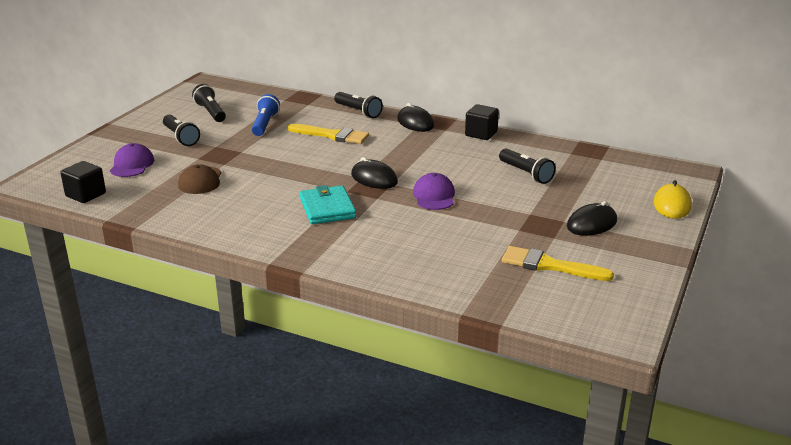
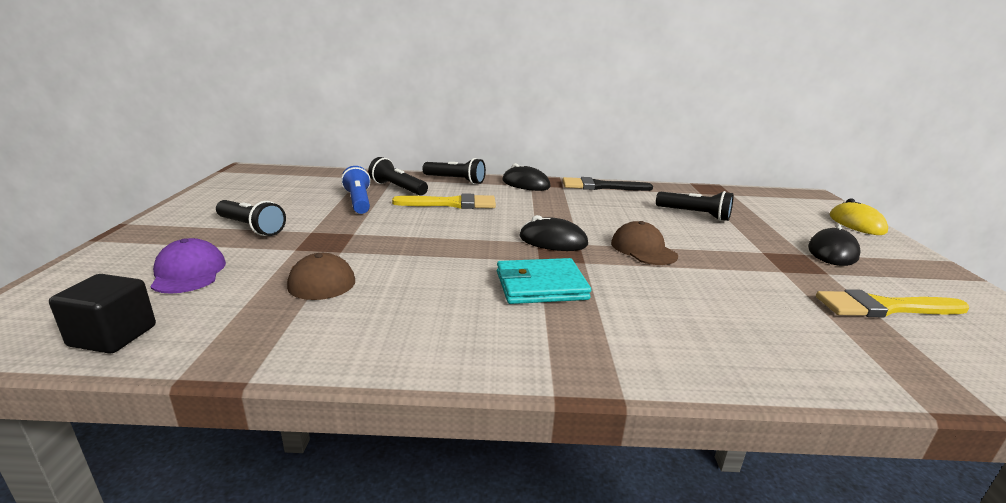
camera: 25 degrees left, 5 degrees down
(210, 112) = (276, 197): black flashlight -> black flashlight (397, 188)
(327, 208) = (541, 285): turquoise wallet -> turquoise wallet turned 60 degrees counterclockwise
(434, 196) = (643, 249): purple cap -> brown cap
(481, 134) = (600, 186): black cube -> black brush

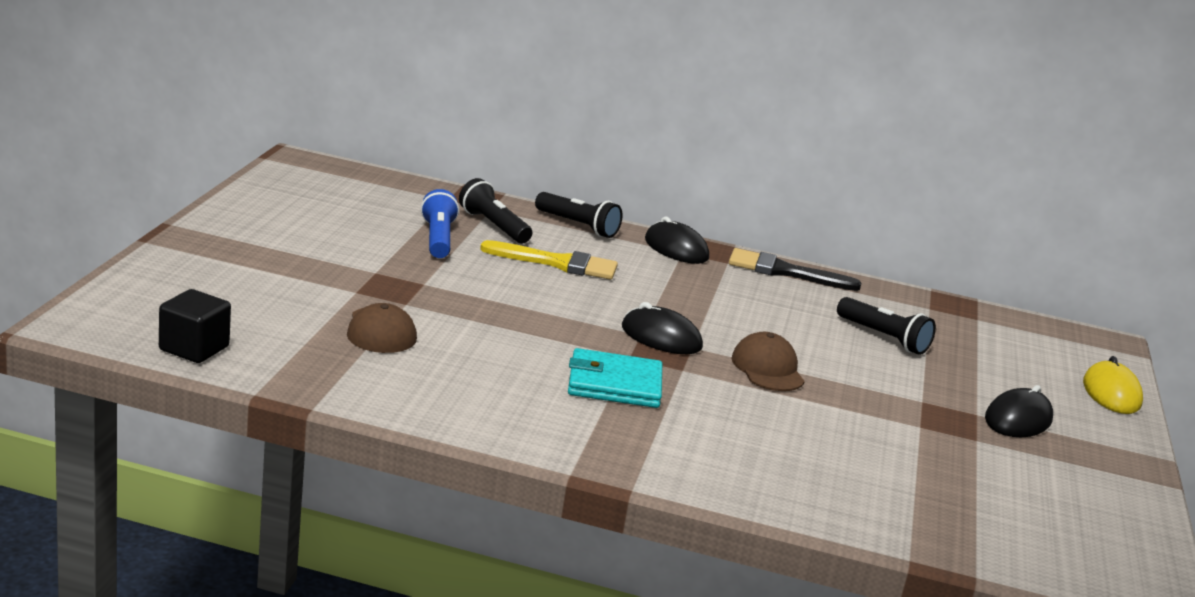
camera: 10 degrees right, 0 degrees up
(189, 272) = (248, 298): purple cap -> none
(251, 227) = (308, 254): black flashlight -> none
(884, 307) = (993, 483): yellow brush -> none

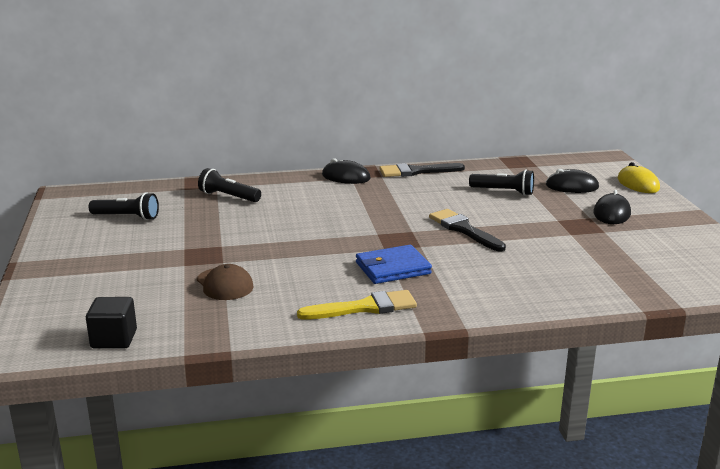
camera: 20 degrees left, 0 degrees up
(438, 239) = (203, 215): blue flashlight -> none
(557, 263) = (288, 207): yellow brush -> yellow brush (364, 307)
(578, 226) = (277, 181): black flashlight -> black flashlight (127, 217)
(614, 384) = (393, 268): turquoise wallet -> blue wallet
(661, 337) = (390, 231): black mouse -> black mouse (572, 186)
(767, 369) = (464, 229): brown cap -> black brush

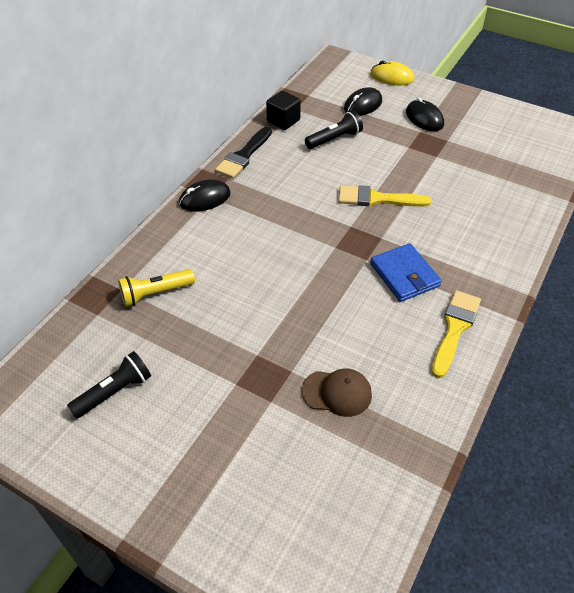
camera: 50 degrees left, 25 degrees up
(114, 339) = (374, 528): black cube -> black cube (283, 121)
(228, 197) = (156, 293): black flashlight -> yellow flashlight
(393, 268) = (404, 275): blue wallet -> blue wallet turned 45 degrees counterclockwise
(464, 229) = (377, 199): black brush -> yellow brush

